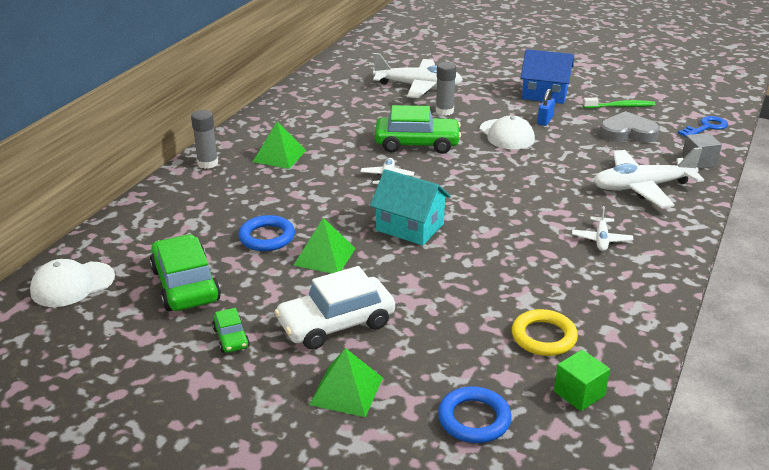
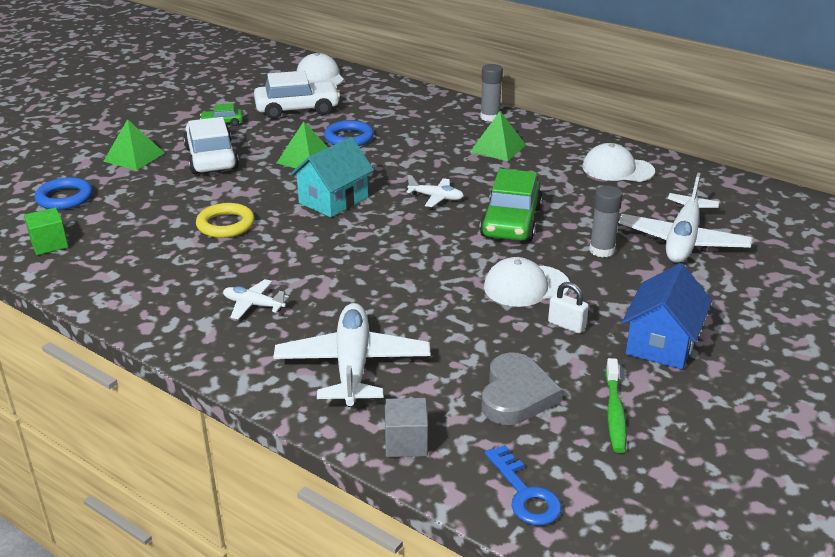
camera: 100 degrees right, 0 degrees up
(185, 285) = (297, 109): green car -> white car
(312, 106) = (617, 169): none -> white cap
(543, 337) = (127, 241): yellow ring -> yellow ring (226, 225)
(545, 120) = (566, 325): blue padlock -> white padlock

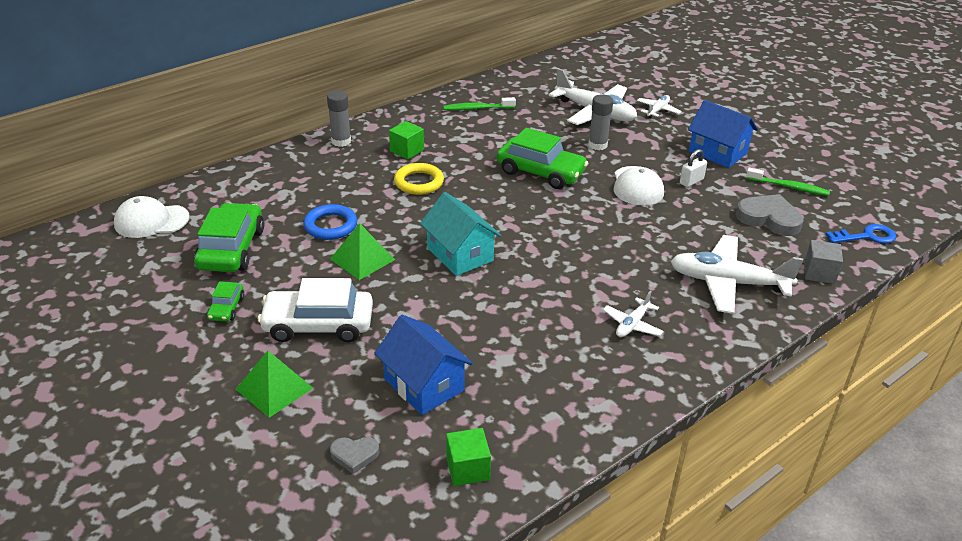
camera: 75 degrees left, 5 degrees up
(64, 198) = (354, 455): blue ring -> grey heart
(146, 211) = (424, 385): none -> blue house
(226, 225) = (479, 328): yellow ring -> yellow ring (419, 182)
(297, 109) = (231, 249): white car -> green car
(436, 197) = (483, 199): white plane -> white plane (657, 110)
(498, 148) = (407, 150): green pyramid -> green cube
(617, 169) = (477, 108): white cap -> green toothbrush

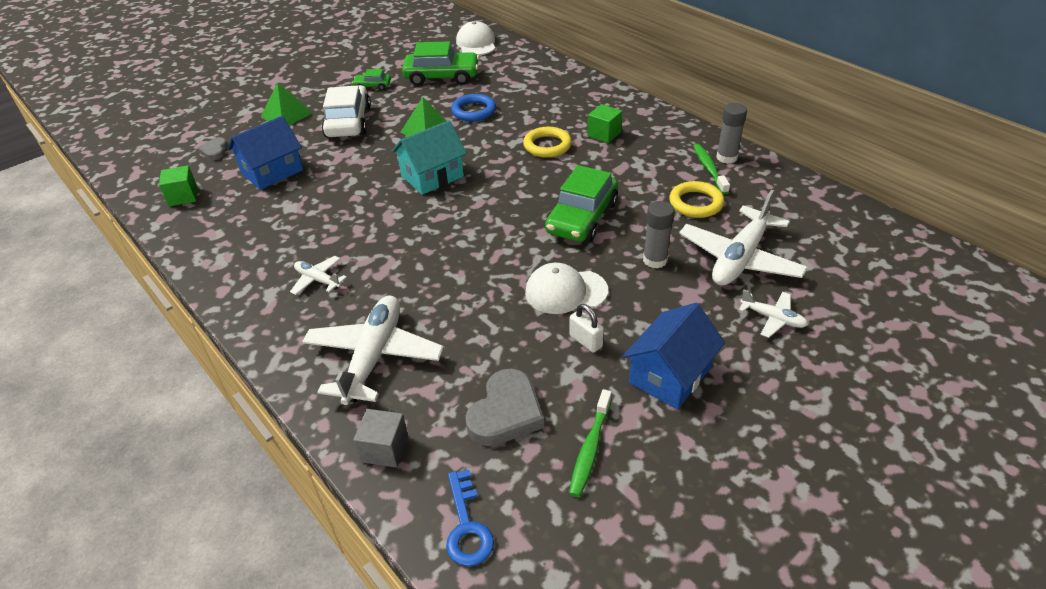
camera: 90 degrees right, 5 degrees up
(341, 141) = (610, 99): grey glue stick -> grey glue stick (726, 157)
(525, 120) = (696, 203): none -> yellow ring

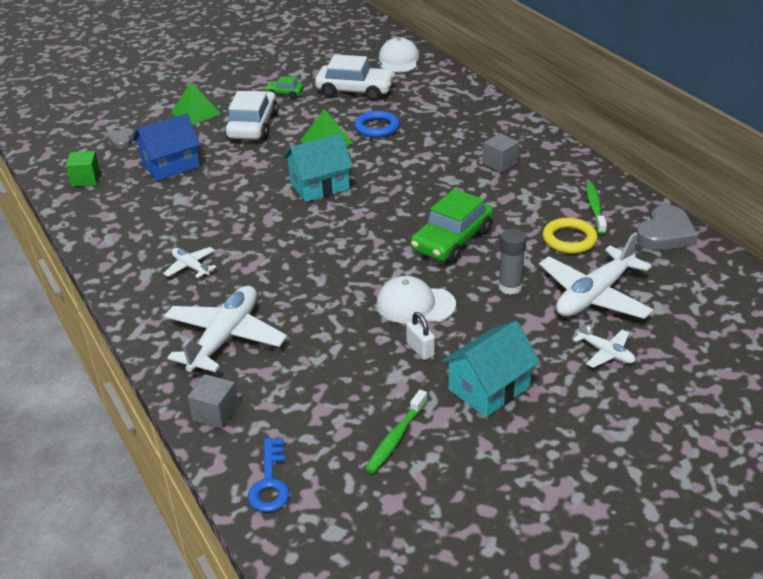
camera: 10 degrees right, 5 degrees down
(442, 77) = (355, 90): green car -> white car
(506, 413) = (329, 399): grey heart -> grey heart (665, 234)
(547, 146) = (439, 169): yellow ring -> none
(604, 134) = (500, 163): green cube -> grey cube
(670, 375) = (489, 388): blue house -> turquoise house
(726, 157) = (617, 199): grey glue stick -> none

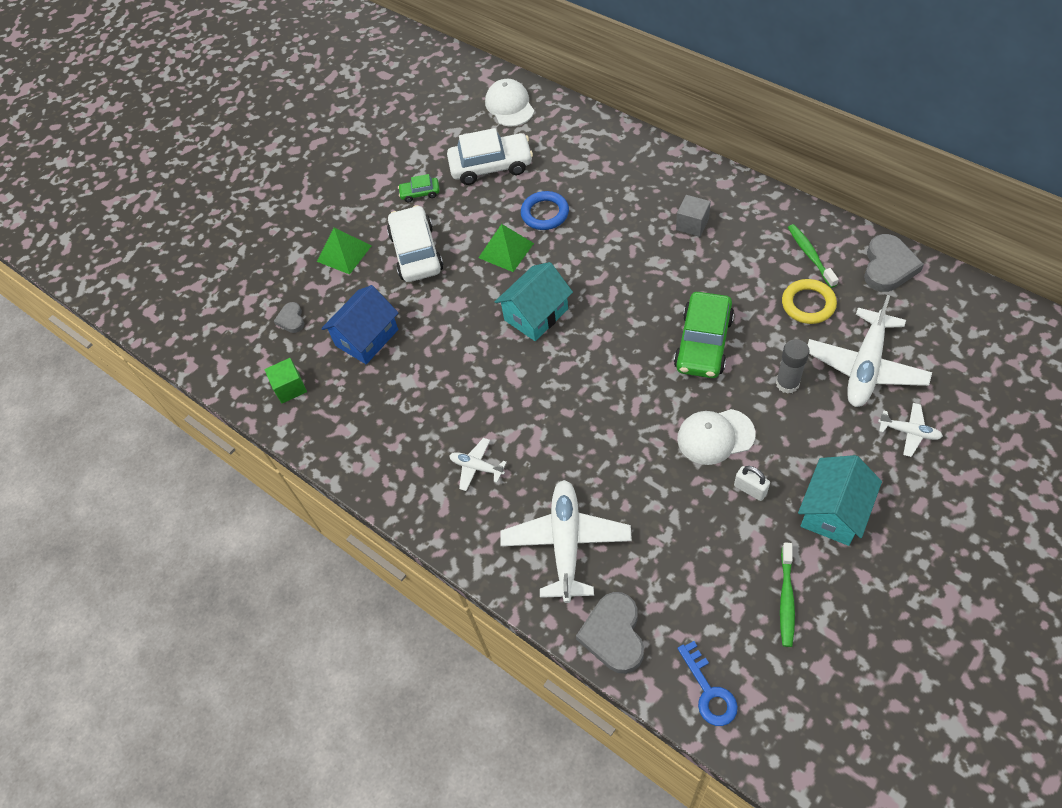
camera: 15 degrees left, 20 degrees up
(215, 413) = (614, 635): grey cube -> grey heart

